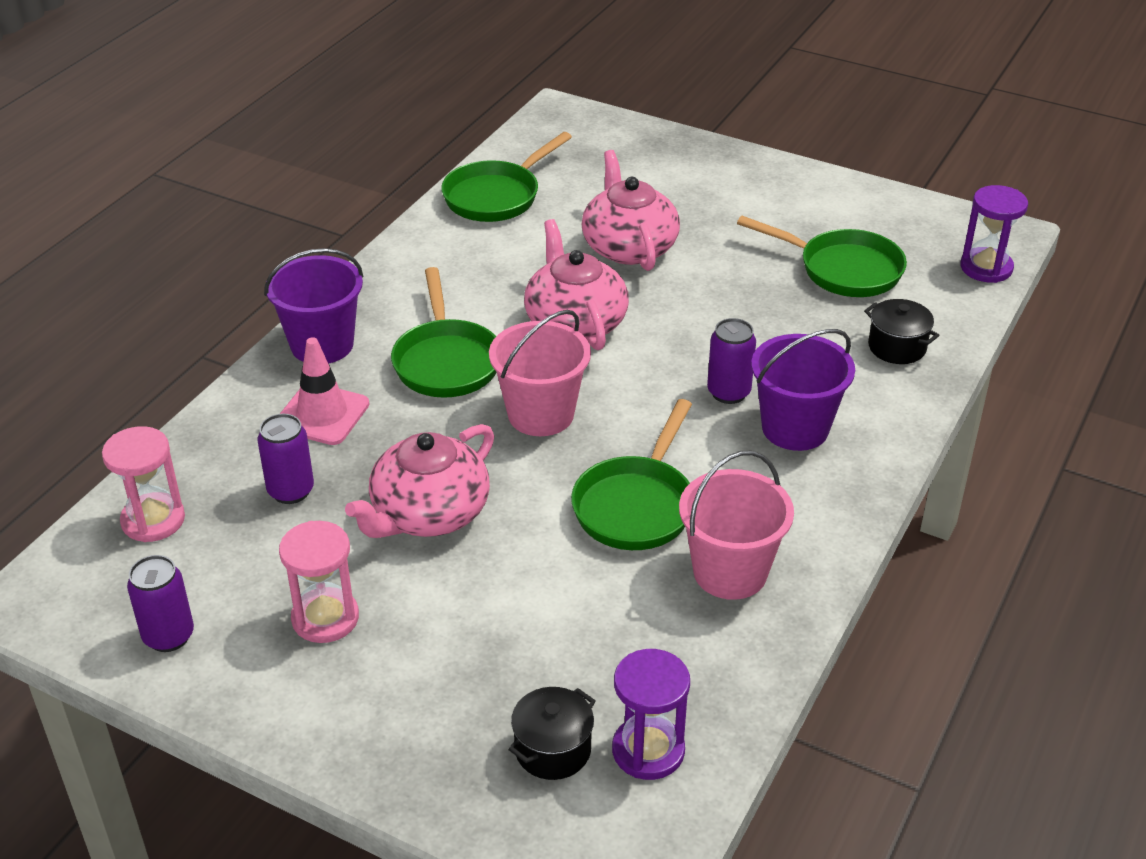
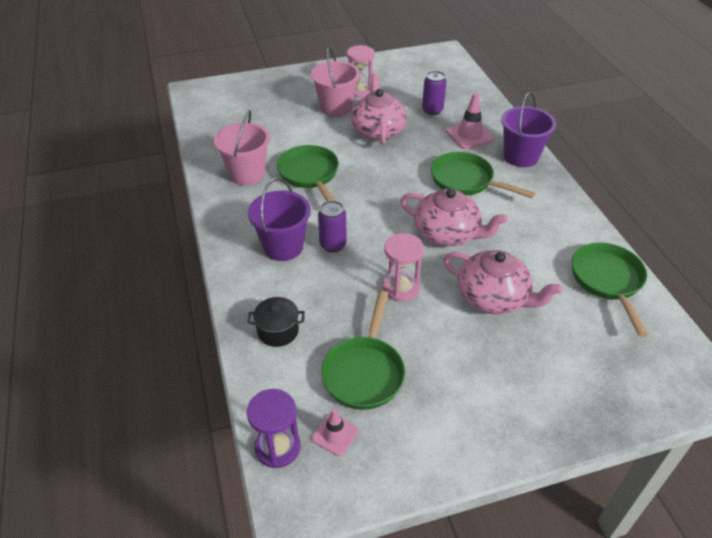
camera: 135 degrees right, 5 degrees up
(153, 520) = (454, 81): pink hourglass -> pink hourglass (401, 288)
(168, 636) = (394, 65): purple can -> none
(541, 414) = (395, 184): pink bucket -> pink bucket (336, 107)
(553, 750) = (247, 101): black pot -> none
(648, 750) = (218, 115): purple hourglass -> none
(842, 269) = (364, 371): green pan -> green pan turned 60 degrees counterclockwise
(923, 248) = (335, 435): none -> pink traffic cone

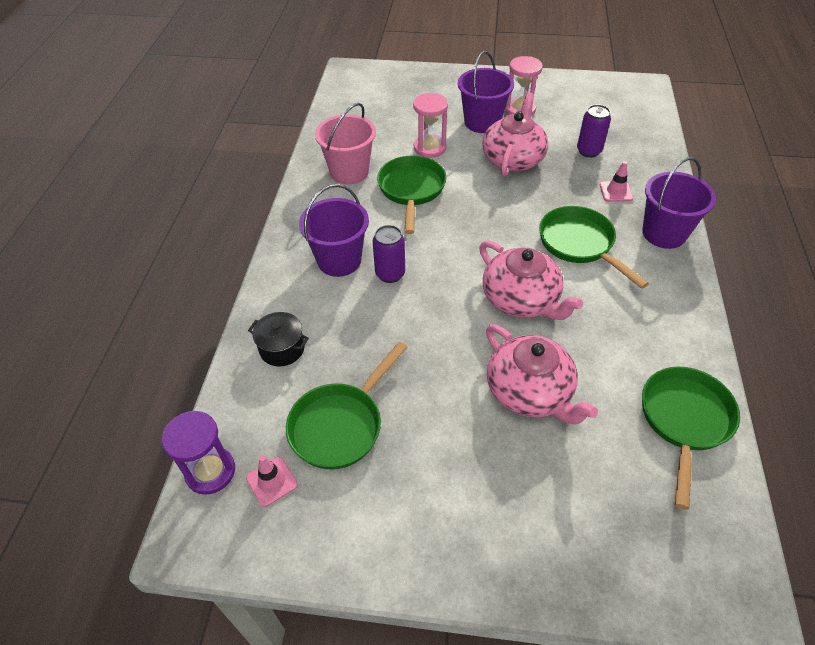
camera: 25 degrees right, 5 degrees up
(336, 107) = (482, 122): pink bucket -> purple bucket
(401, 288) = (433, 345): pink hourglass -> pink hourglass (430, 148)
(469, 135) = (616, 191): pink traffic cone -> pink traffic cone, size x0.63

